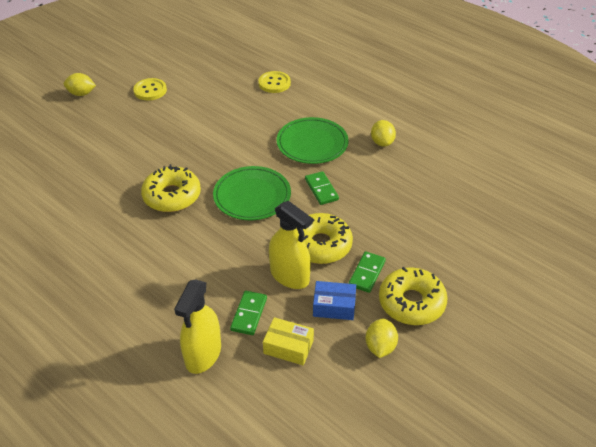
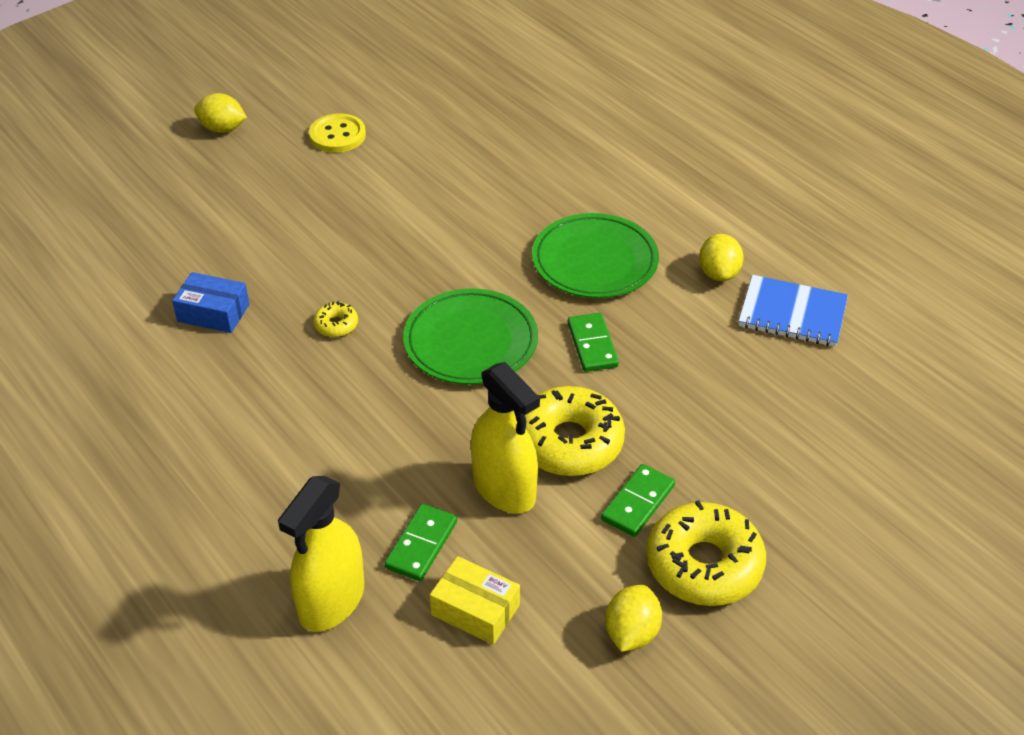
camera: 10 degrees right, 0 degrees up
(172, 196) = (336, 325): yellow donut -> yellow donut, size x0.45
(274, 83) = (552, 145): yellow button -> none
(334, 306) = (568, 552): blue box -> blue box (213, 313)
(427, 159) = (792, 314): none -> blue notebook

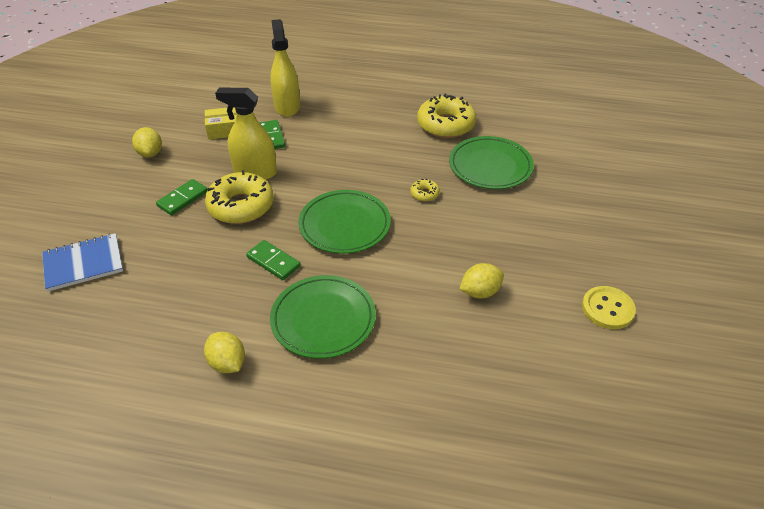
camera: 140 degrees right, 0 degrees up
(213, 313) = (490, 166): blue box -> green plate
(222, 129) = (676, 265): yellow lemon -> yellow lemon (480, 292)
(638, 503) = (182, 199): green domino -> green domino turned 45 degrees clockwise
(704, 564) = (131, 191): yellow donut -> yellow donut (446, 125)
(792, 314) = (152, 361): blue notebook -> blue notebook (83, 264)

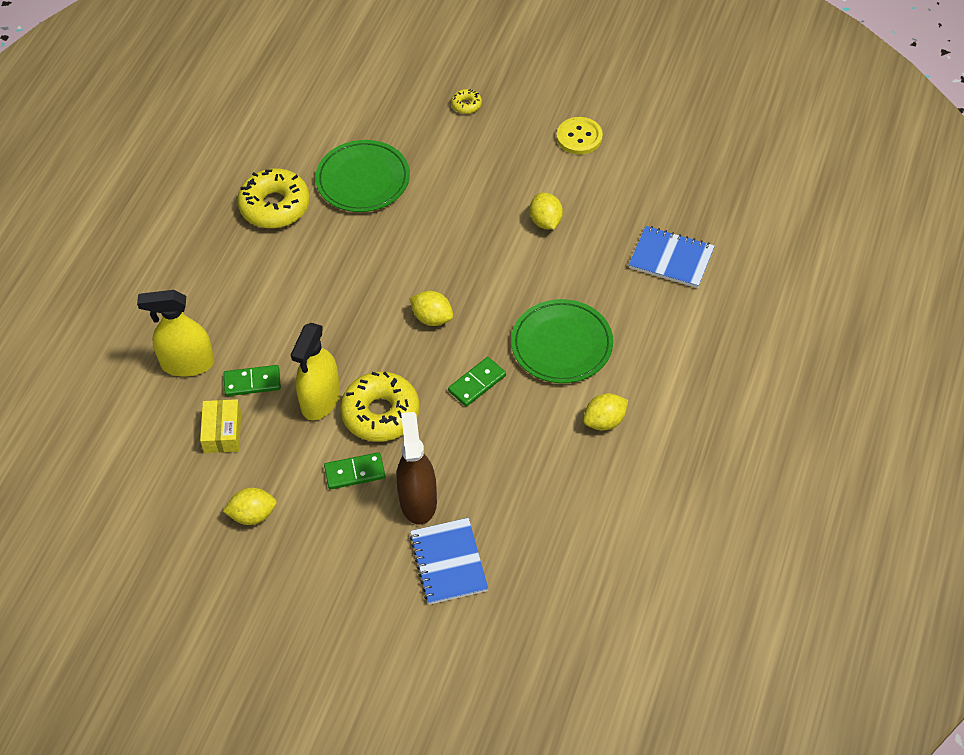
camera: 80 degrees left, 10 degrees up
(150, 238) = (418, 501): none -> brown spray bottle
(182, 199) = (355, 472): green domino -> green domino turned 60 degrees counterclockwise
(344, 225) = (432, 318): green plate -> yellow lemon
(424, 194) = (397, 243): yellow donut -> yellow donut (466, 105)
(457, 409) = (671, 259): none -> blue notebook

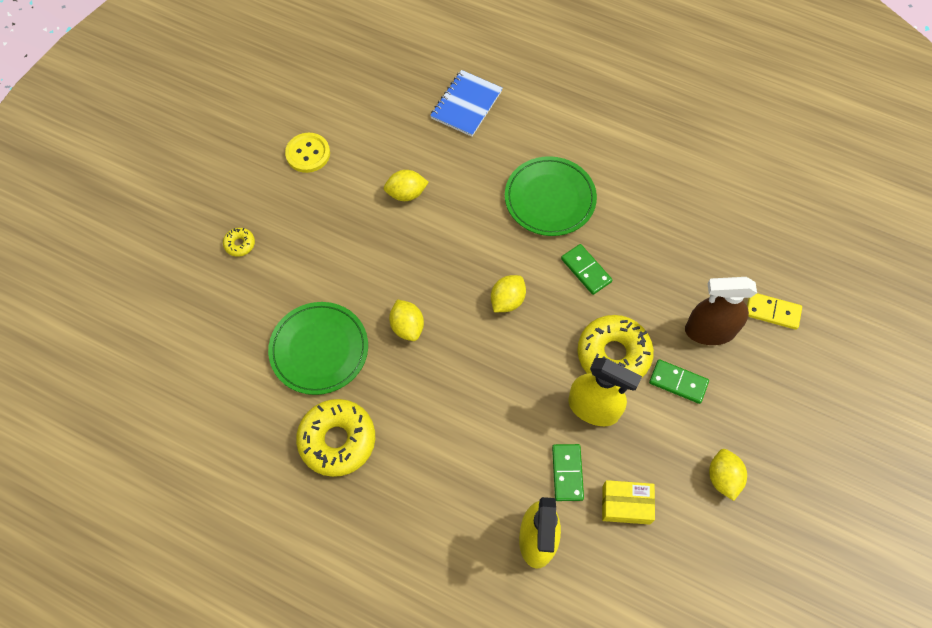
camera: 85 degrees left, 10 degrees up
(355, 472) = (678, 382): green domino -> green domino turned 60 degrees counterclockwise
(448, 562) = (772, 312): blue notebook -> yellow domino
(604, 421) = (633, 177): yellow lemon -> yellow lemon (407, 327)

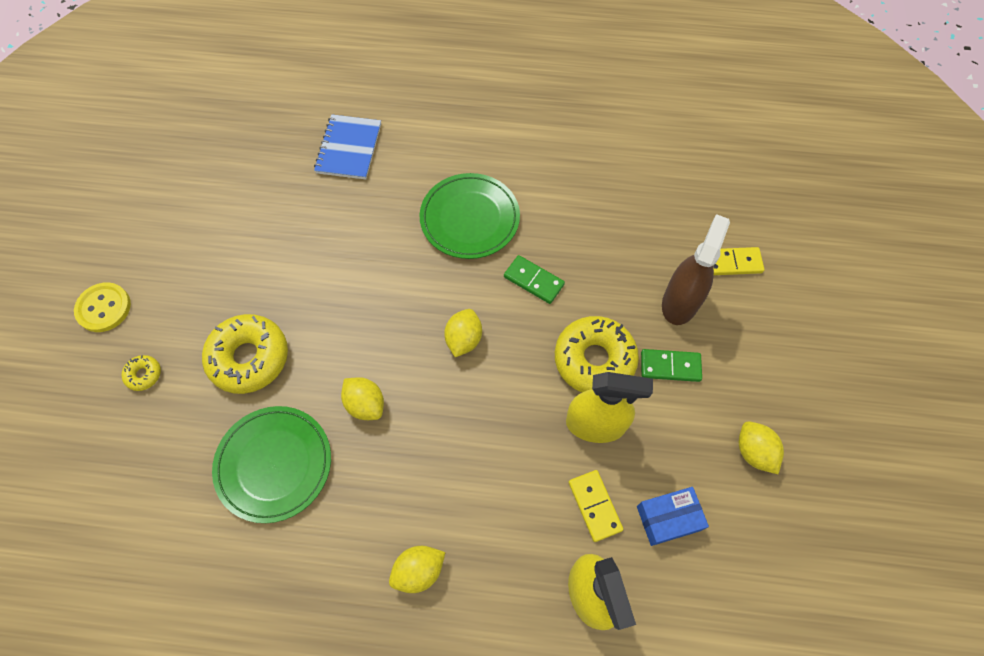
camera: 20 degrees left, 0 degrees up
(308, 154) = (192, 250): yellow button -> yellow button (104, 308)
(337, 440) = (329, 563): yellow donut -> yellow donut (249, 358)
(406, 194) = (316, 260): yellow lemon -> yellow lemon (419, 571)
(567, 473) = (594, 506): green domino -> yellow domino
(626, 505) = (668, 518): yellow box -> blue box
(709, 331) = (680, 302): brown spray bottle -> brown spray bottle turned 135 degrees clockwise

